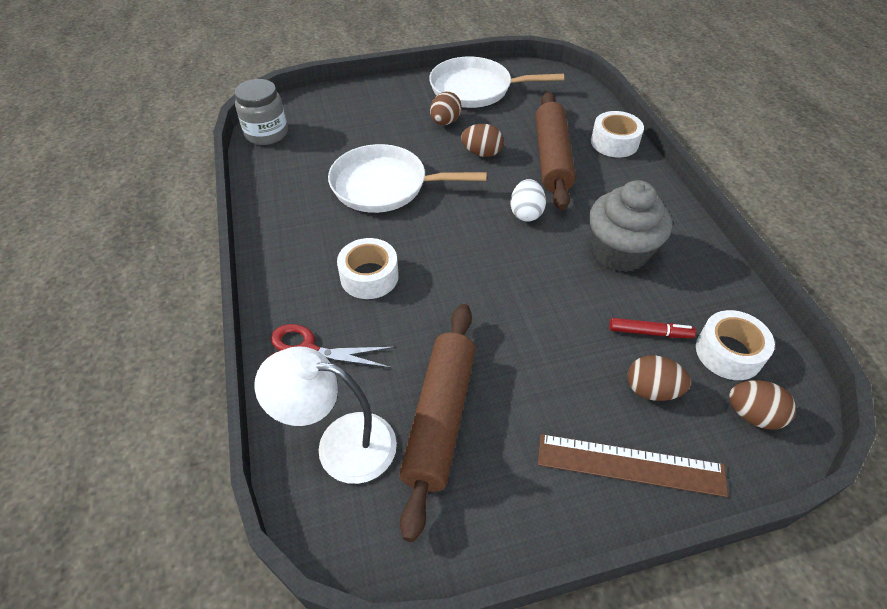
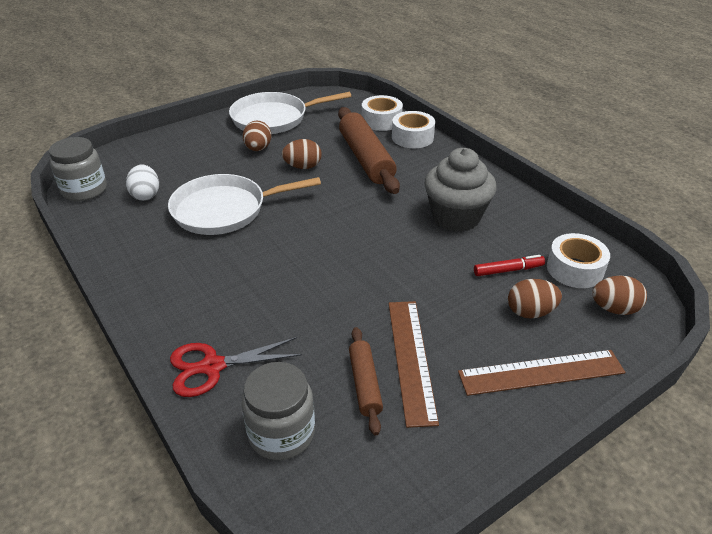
camera: 20 degrees left, 10 degrees down
(340, 444) = (281, 433): white lamp -> grey jar
(369, 276) = (244, 287): white tape -> white tape (381, 120)
(440, 418) = (365, 384): brown rolling pin -> brown rolling pin, size x0.54
(498, 405) = (411, 359): none -> brown ruler
(526, 213) = (364, 205): white egg -> white egg (146, 195)

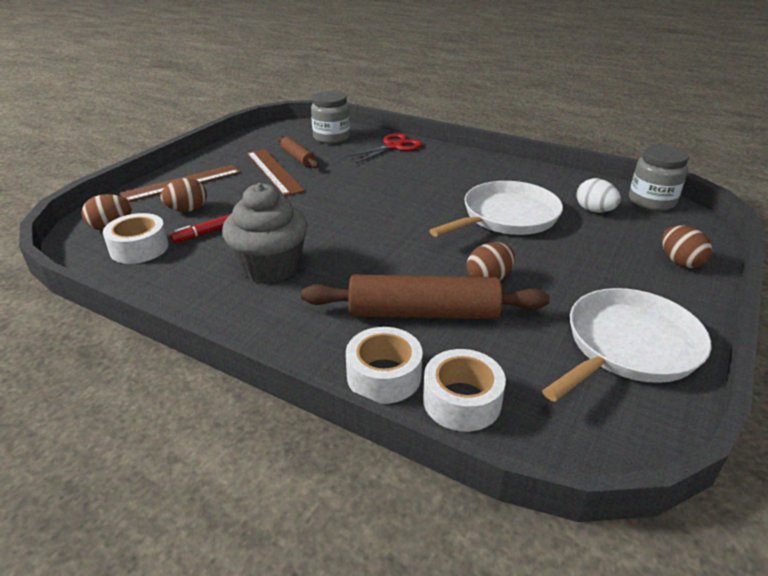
camera: 155 degrees right, 5 degrees down
(258, 149) = (572, 288): brown egg -> brown egg (680, 262)
(366, 159) = (423, 313): brown rolling pin -> brown rolling pin turned 45 degrees counterclockwise

